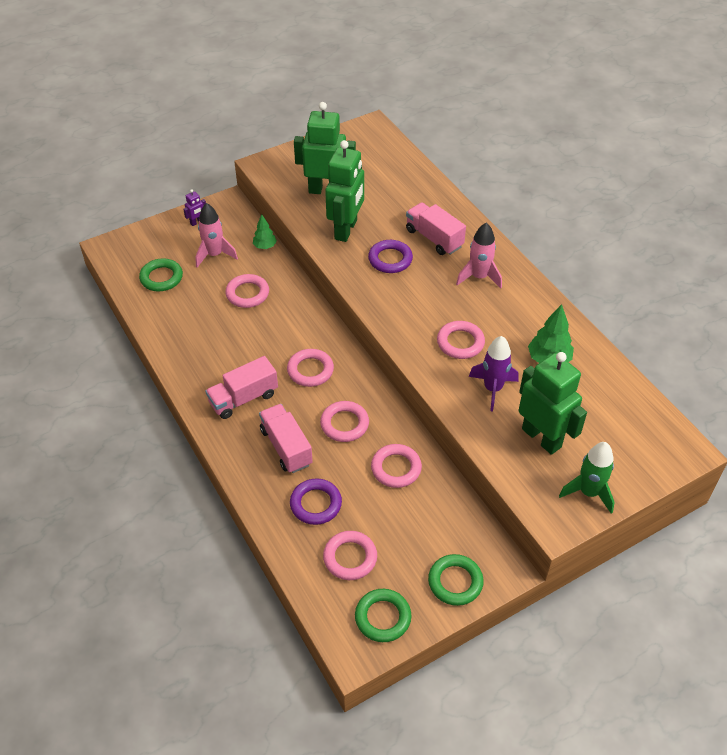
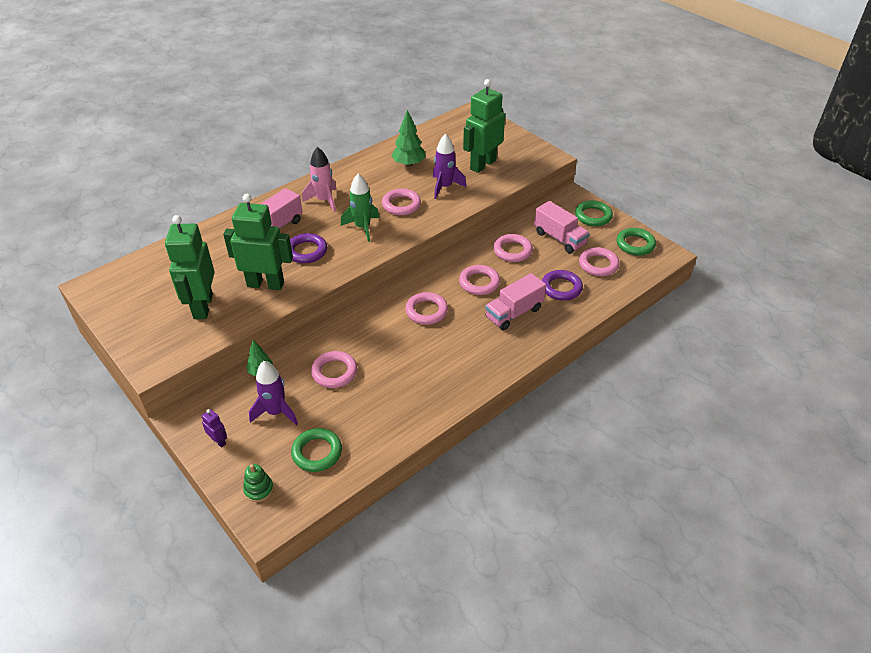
camera: 100 degrees left, 5 degrees down
(140, 244) = (259, 489): none -> green stacking toy
(214, 255) = (276, 412): pink rocket -> purple rocket
(243, 398) = (470, 349): pink truck -> pink truck (559, 238)
(588, 492) = (520, 146): green rocket -> green rocket (362, 227)

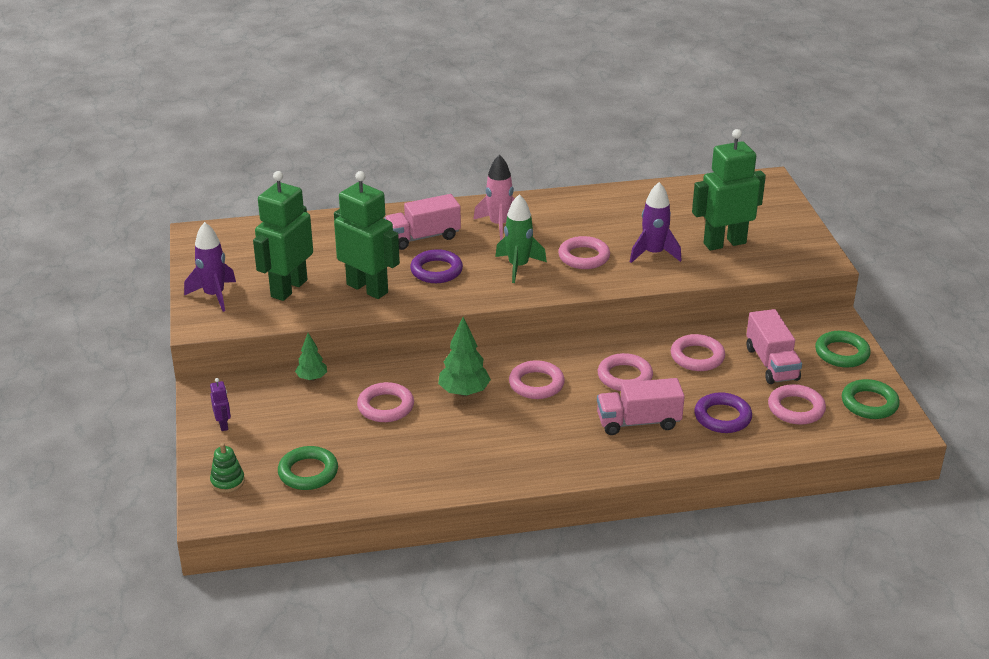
camera: 30 degrees right, 10 degrees down
(276, 412) = (297, 420): purple rocket -> purple rocket (214, 295)
(408, 164) = (632, 216): green tree -> green tree (464, 392)

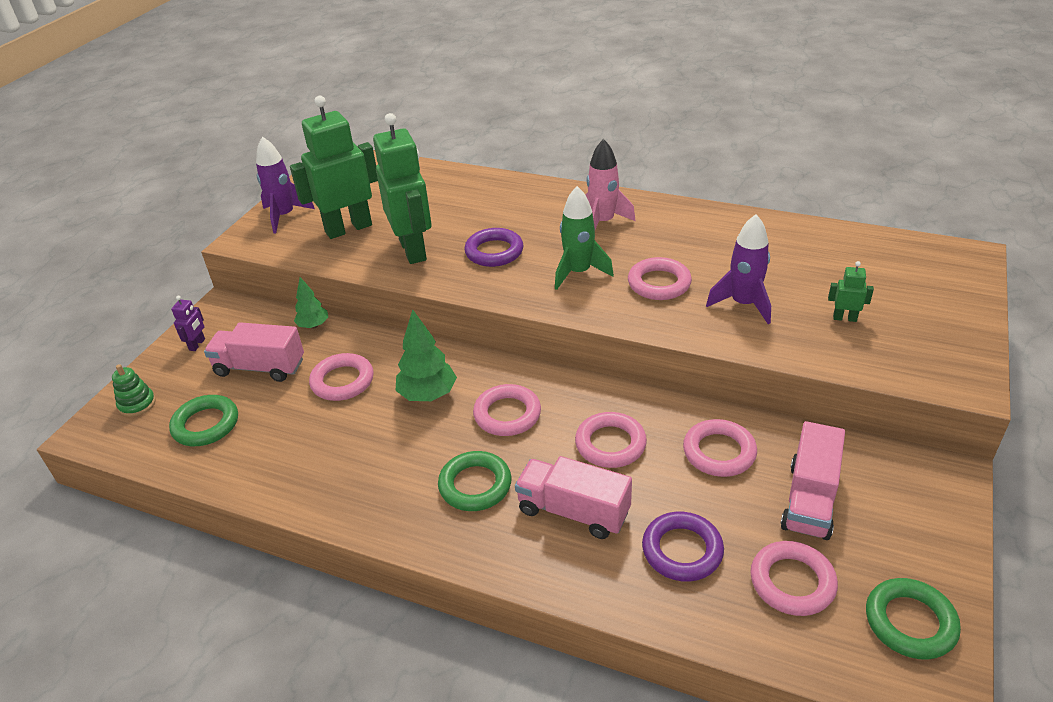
camera: 35 degrees right, 5 degrees up
(423, 237) = (517, 214): pink truck -> pink truck (260, 367)
(724, 243) = (844, 318): green robot -> green robot, size x0.41
(842, 353) = (924, 524): green ring -> green ring (475, 485)

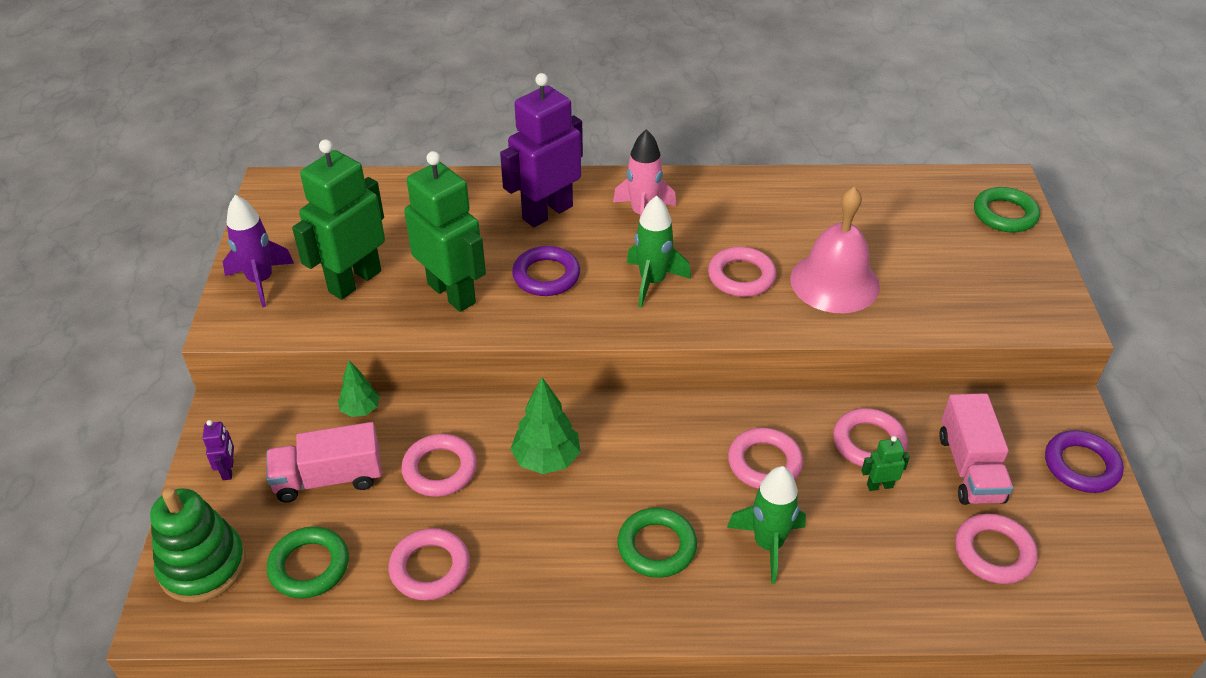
camera: 25 degrees left, 5 degrees up
(137, 404) = (203, 566): green stacking toy -> green stacking toy, size x1.90
(507, 414) = (644, 459): pink ring -> pink ring (430, 568)
(525, 208) = (547, 212): none -> purple robot
(573, 511) = (768, 544): pink truck -> green rocket
(682, 550) = (887, 552): purple ring -> purple ring (1081, 465)
(743, 304) = (834, 282): purple rocket -> pink bell
(844, 318) = (933, 276): green robot -> green robot (879, 485)
(910, 622) = (1101, 558): green ring -> green ring (1005, 214)

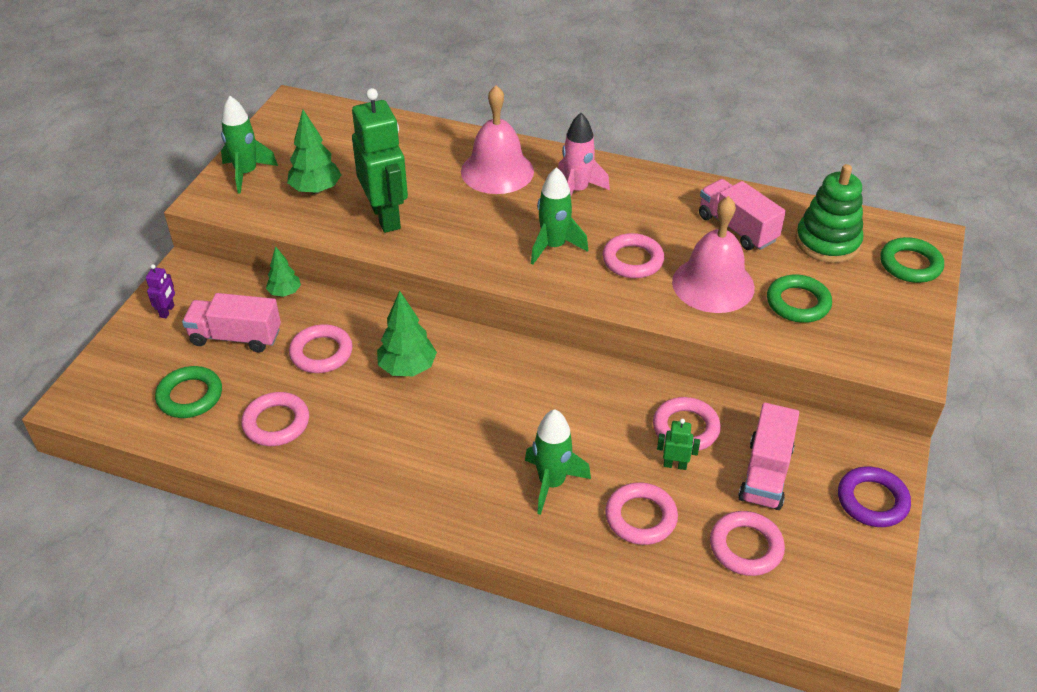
camera: 20 degrees right, 0 degrees up
(203, 566) = (116, 374): green stacking toy -> green stacking toy (827, 242)
(261, 281) = (246, 173): purple rocket -> green rocket
(354, 281) = (316, 190): green robot -> green tree
(546, 276) = (468, 221): purple ring -> none
(547, 212) = (497, 171): purple robot -> pink bell
(656, 546) = (459, 458): green ring -> green ring (798, 303)
(764, 463) = (585, 419): pink ring -> pink ring (640, 517)
(824, 217) = (737, 228): none -> pink truck

